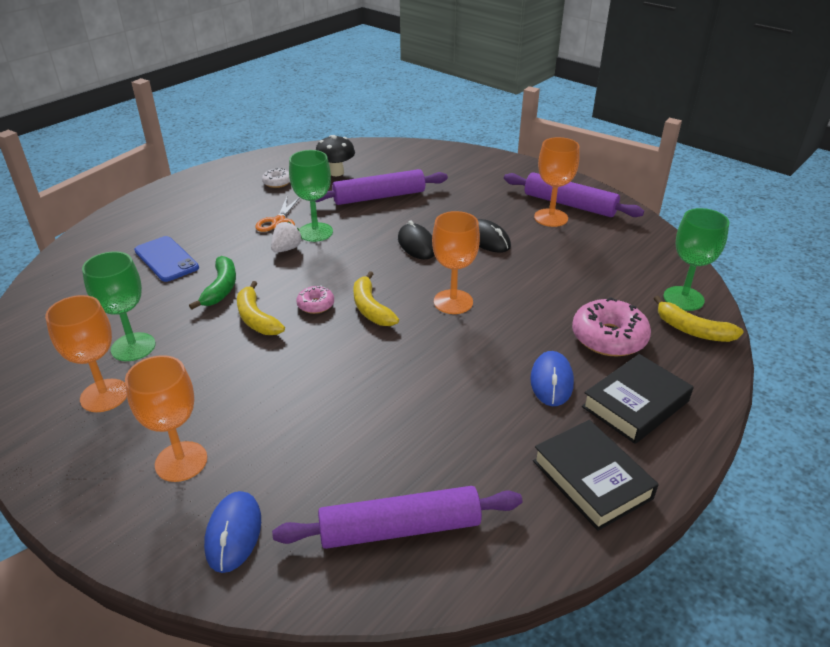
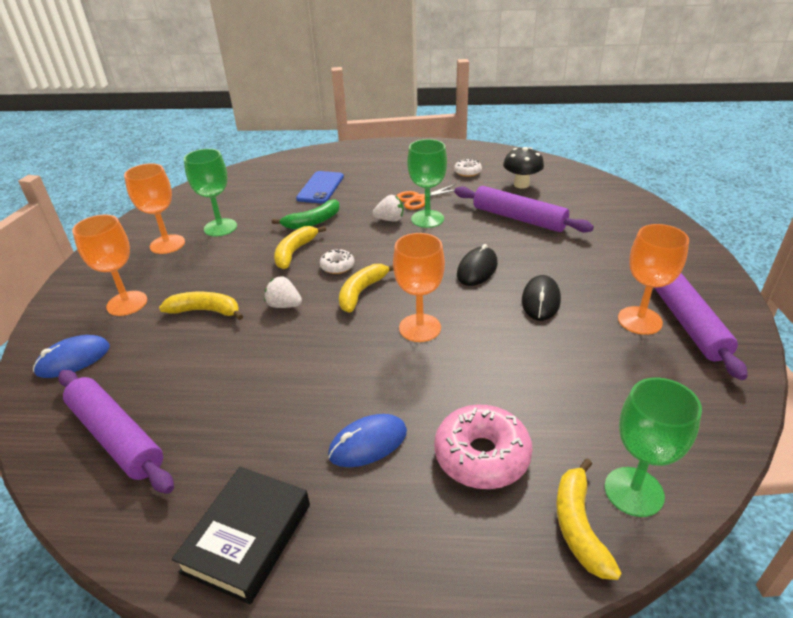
camera: 55 degrees right, 0 degrees up
(275, 408) = (205, 311): none -> yellow banana
(316, 305) = (337, 266): pink donut -> white donut
(332, 356) = (284, 305): none -> white strawberry
(635, 404) = (390, 526): black book -> none

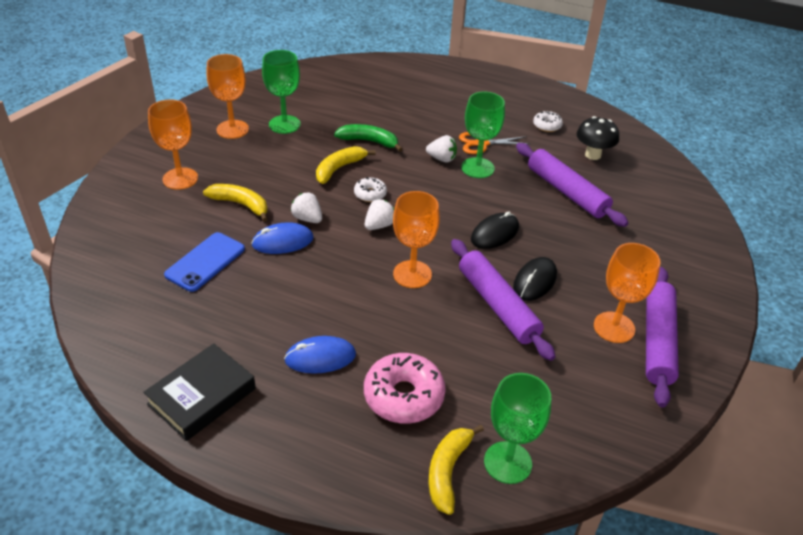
camera: 15 degrees right, 5 degrees up
(73, 359) = (124, 217): blue mouse -> blue mouse (282, 242)
(116, 437) = (136, 292): purple rolling pin -> purple rolling pin (497, 305)
(312, 222) = (369, 141): green banana -> green banana turned 150 degrees counterclockwise
(320, 188) = (394, 105): blue phone -> blue phone (205, 262)
(361, 292) = (379, 225): yellow banana -> white strawberry

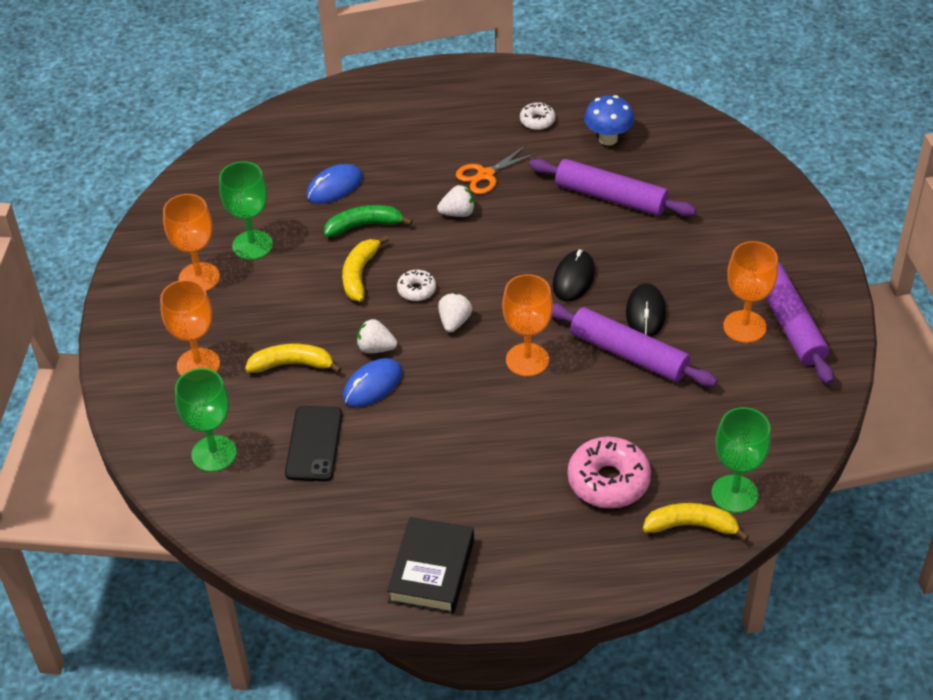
camera: 25 degrees left, 5 degrees up
(205, 262) = (314, 444): blue phone -> black phone
(320, 357) = (507, 483): blue mouse -> blue mouse (334, 187)
(447, 471) = (691, 526): yellow banana -> yellow banana turned 105 degrees clockwise
(477, 168) = (503, 208): green goblet -> green goblet (214, 454)
(593, 155) = (608, 139): black mushroom -> blue mushroom

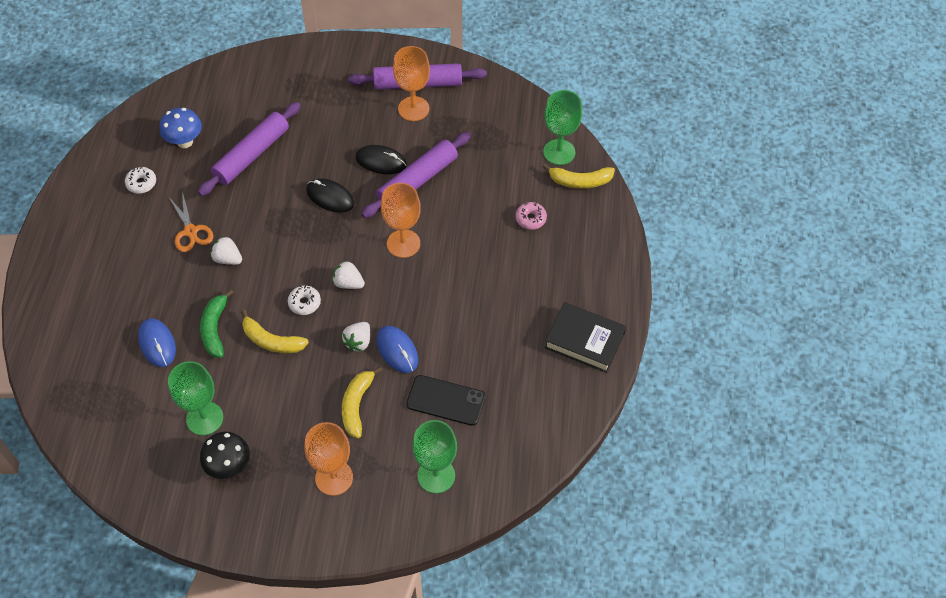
camera: 80 degrees left, 10 degrees up
(199, 278) = (229, 466): orange goblet -> black mushroom
(458, 213) = (228, 259): white strawberry -> white strawberry turned 60 degrees counterclockwise
(608, 481) = (530, 219): pink donut -> pink donut, size x0.52
(691, 526) = (580, 181): yellow banana -> yellow banana turned 105 degrees counterclockwise

